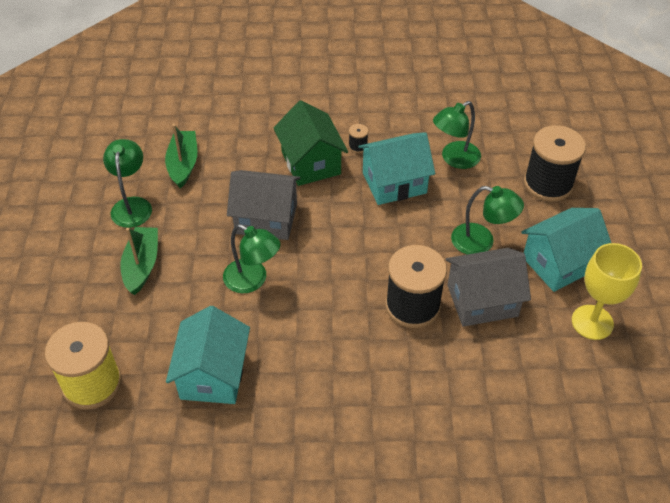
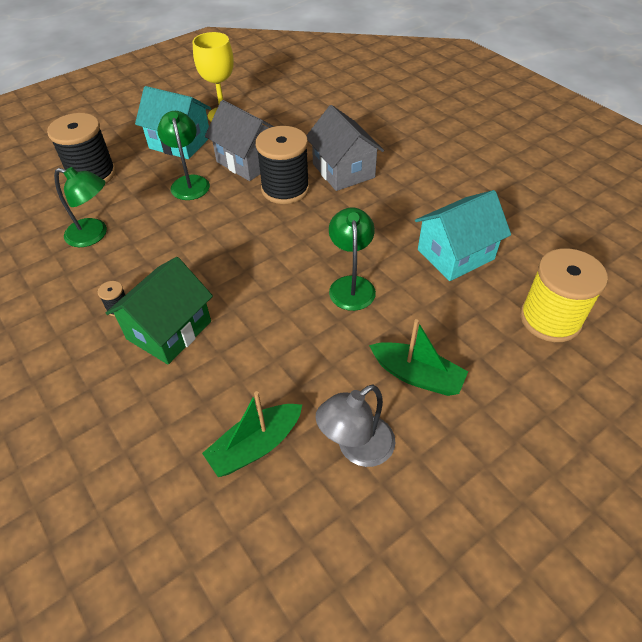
camera: 125 degrees left, 0 degrees up
(132, 205) = (356, 448): green lamp -> grey lamp
(142, 265) = (417, 375): green boat -> green boat turned 120 degrees counterclockwise
(266, 219) = (274, 319): grey house -> grey house (343, 171)
(394, 183) = (155, 257): turquoise house -> none

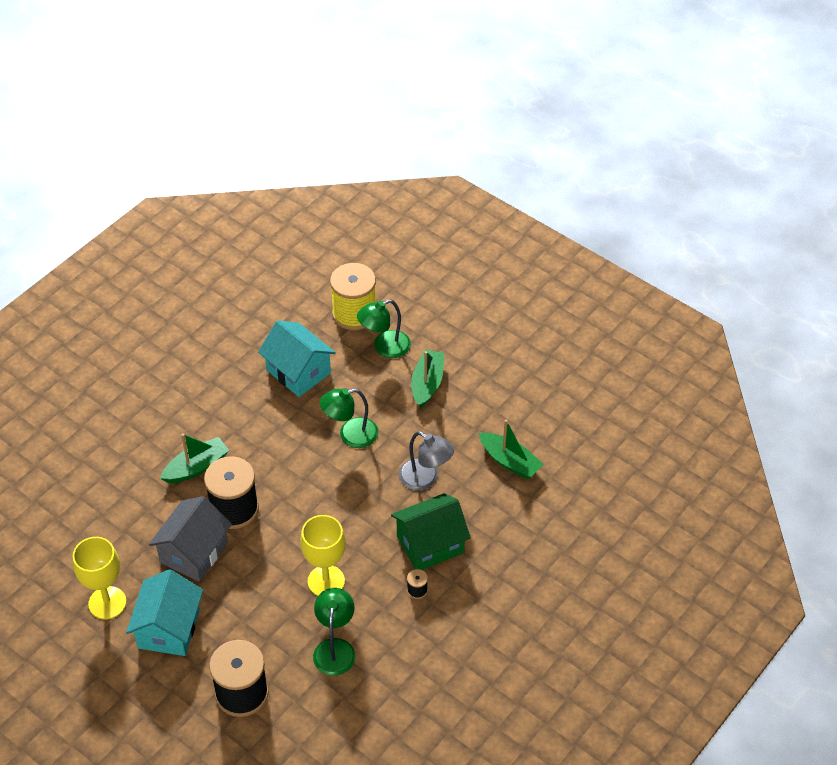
camera: 105 degrees left, 0 degrees up
(169, 330) = (430, 544): green house -> green house turned 45 degrees counterclockwise
(171, 239) = (326, 581): none -> yellow goblet
(189, 182) = (239, 595): green lamp -> green lamp (384, 347)
(343, 171) = (196, 467): grey house -> green boat
(356, 448) = (493, 408): grey lamp -> grey lamp (425, 479)

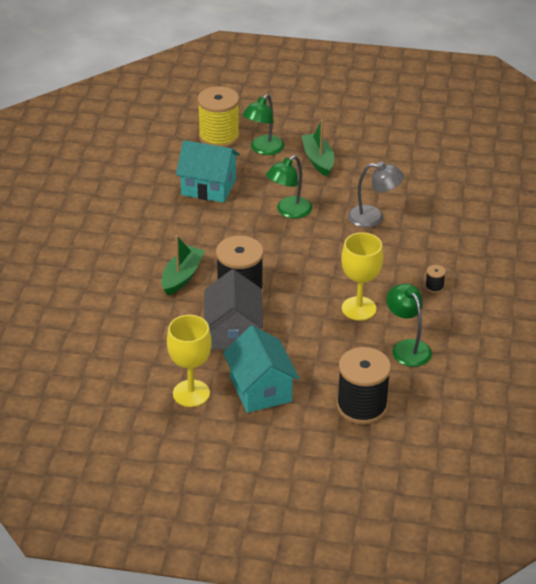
camera: 30 degrees left, 10 degrees down
(430, 544) = (416, 255): green house -> none
(509, 461) = (426, 184): green boat -> none

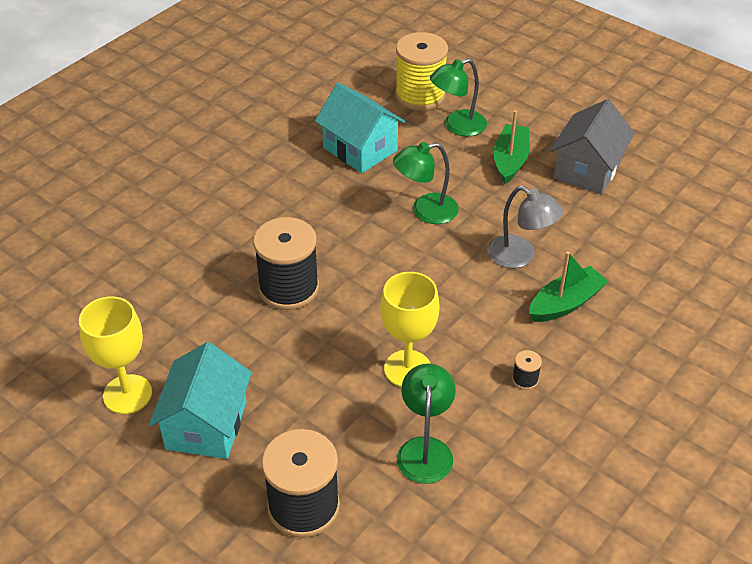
camera: 30 degrees right, 5 degrees up
(182, 276) = (242, 244): green boat -> green boat (565, 303)
(233, 332) = (239, 336): grey house -> grey house (587, 170)

